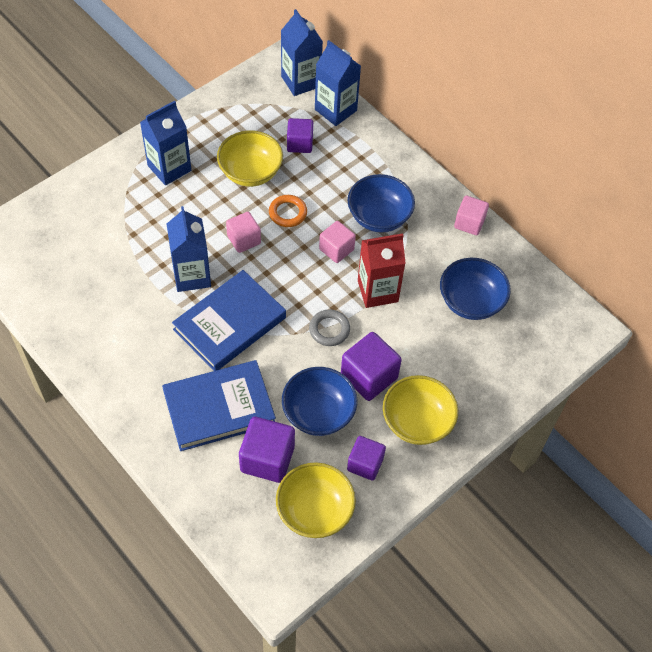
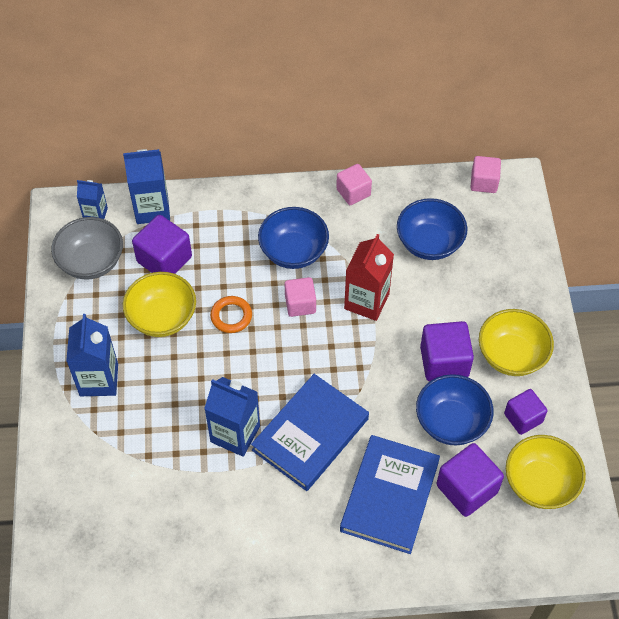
camera: 50 degrees left, 0 degrees up
(230, 323) = (310, 434): blue book -> blue book turned 45 degrees clockwise
(244, 240) = (231, 368): pink cube -> pink cube (484, 182)
(260, 104) = (91, 262): none -> grey bowl
(299, 144) = (164, 259): purple cube -> purple cube, size x1.52
(300, 81) = (95, 214): blue carton -> blue carton, size x0.59
(329, 329) = (376, 361): grey ring -> none

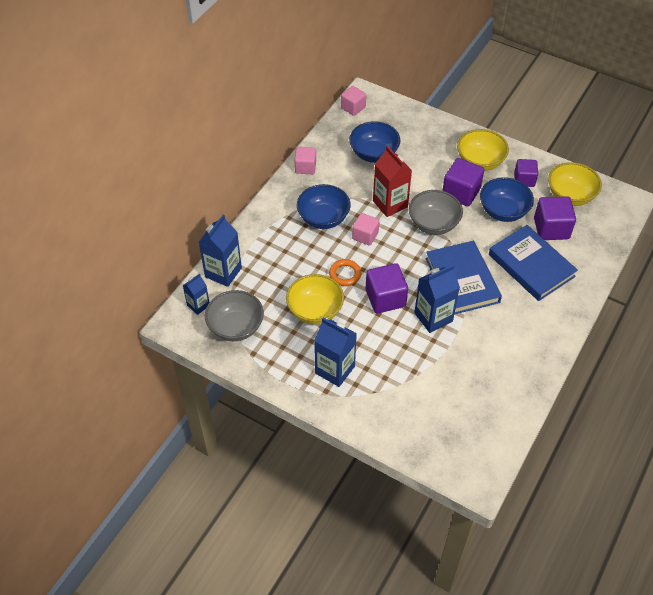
camera: 55 degrees left, 5 degrees down
(164, 259) = (270, 286): purple cube -> purple cube (385, 298)
(371, 360) = (433, 224): none -> grey bowl

